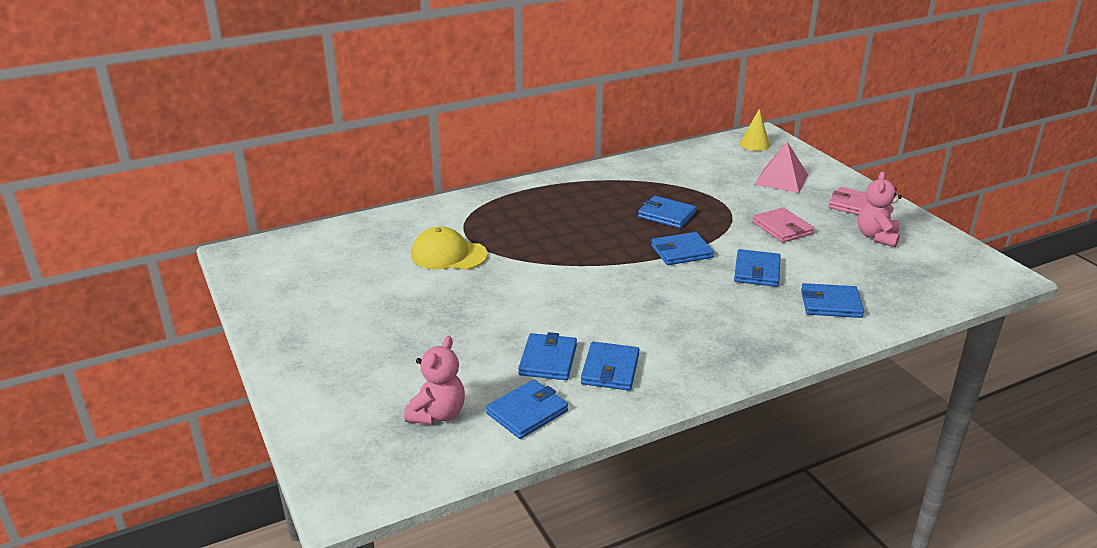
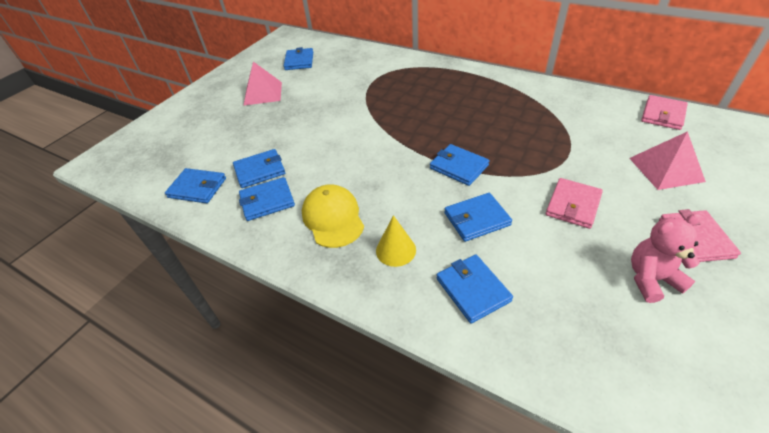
camera: 60 degrees right, 15 degrees up
(376, 313) = (263, 93): none -> pink pyramid
(437, 414) = (178, 157): pink teddy bear -> none
(448, 255) = (346, 84): yellow cap -> yellow cap (333, 218)
(666, 215) = (506, 137): blue wallet -> blue wallet (299, 61)
(720, 148) = (662, 115): none -> pink wallet
(754, 144) = (706, 128): yellow cone -> yellow cone (395, 250)

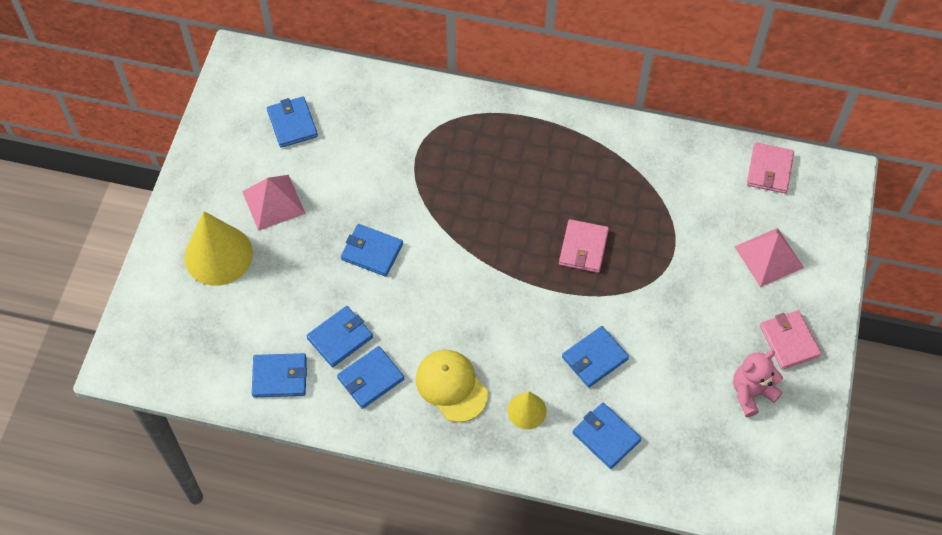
camera: 20 degrees left, 15 degrees up
(208, 114) = (218, 255): none -> yellow cone
(459, 167) = (562, 291): blue wallet -> blue wallet (372, 252)
(573, 205) = (683, 322): pink wallet -> pink wallet (583, 248)

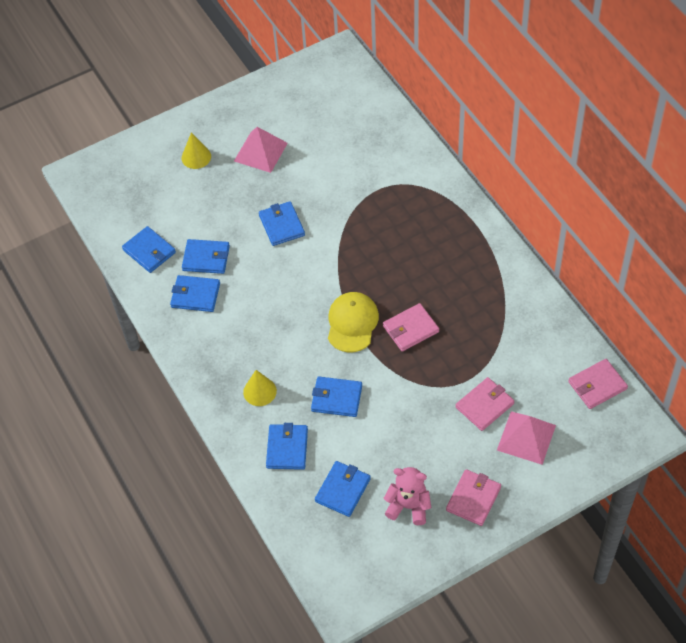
camera: 50 degrees right, 5 degrees down
(218, 255) = (196, 157): yellow cone -> yellow cone, size x0.54
(292, 124) = (324, 115): blue wallet -> blue wallet (343, 490)
(451, 386) = (234, 339): yellow cap -> yellow cap (352, 323)
(711, 259) = (484, 405): none -> pink wallet

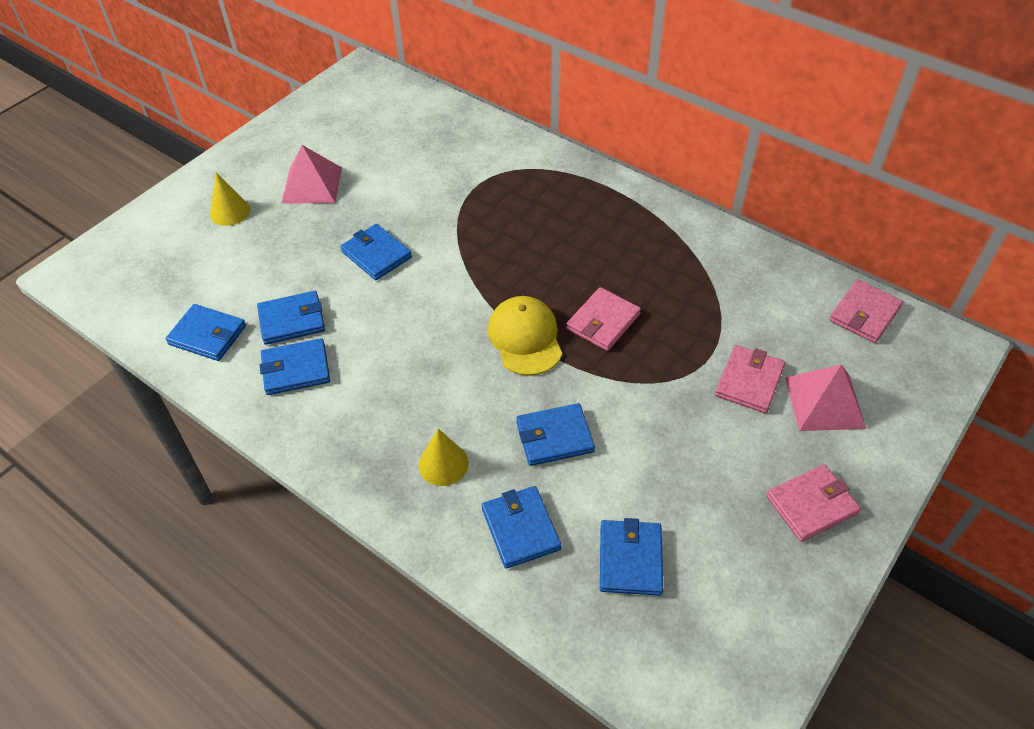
camera: 25 degrees left, 5 degrees down
(408, 506) = (733, 548): pink teddy bear -> none
(473, 499) = (811, 505): pink wallet -> pink wallet turned 60 degrees clockwise

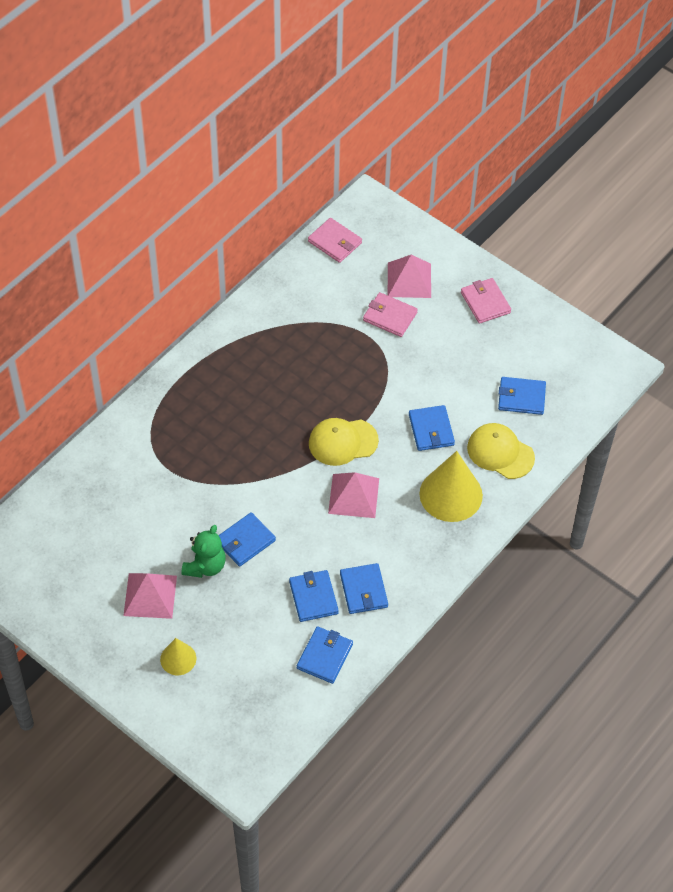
camera: 90 degrees left, 5 degrees up
(345, 224) = (205, 566): none -> green teddy bear
(441, 353) = (353, 495): none -> pink pyramid
(443, 464) = (451, 494): yellow cone -> yellow cone, size x1.85
(521, 529) = (500, 452): blue wallet -> yellow cap
(603, 321) = (330, 393): pink wallet -> none

